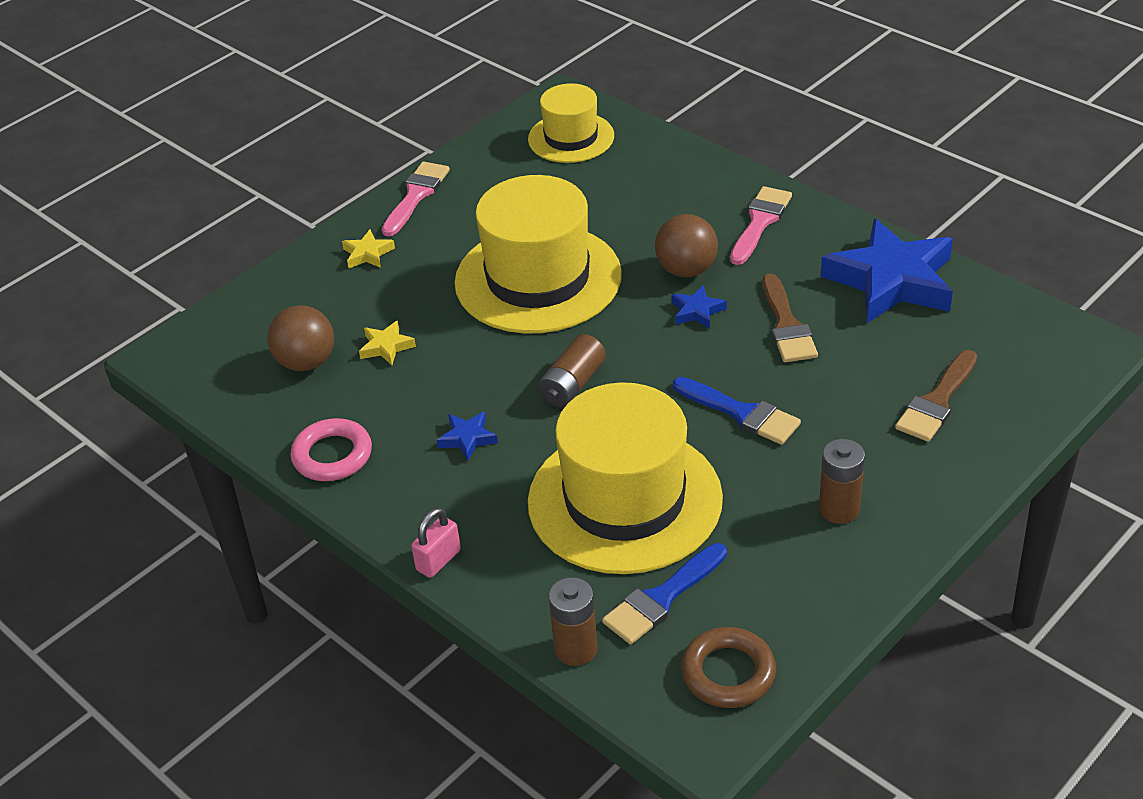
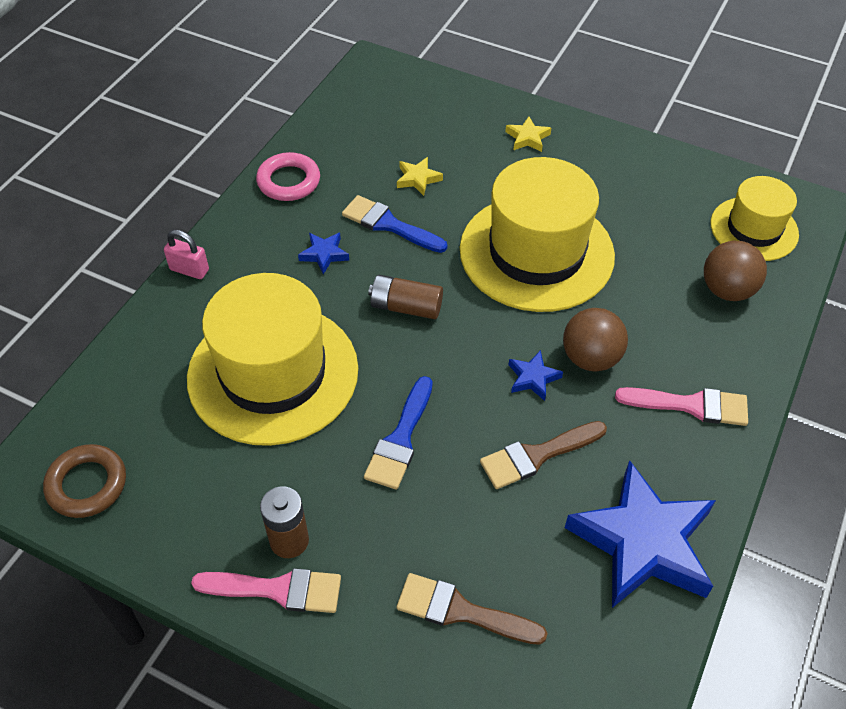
camera: 70 degrees right, 10 degrees up
(306, 362) = (386, 139): brown ball -> brown ball (727, 290)
(416, 195) = (616, 146): pink brush -> pink brush (277, 590)
(576, 649) = (106, 375): brown battery -> none
(662, 598) = (165, 422): blue brush -> blue brush (388, 224)

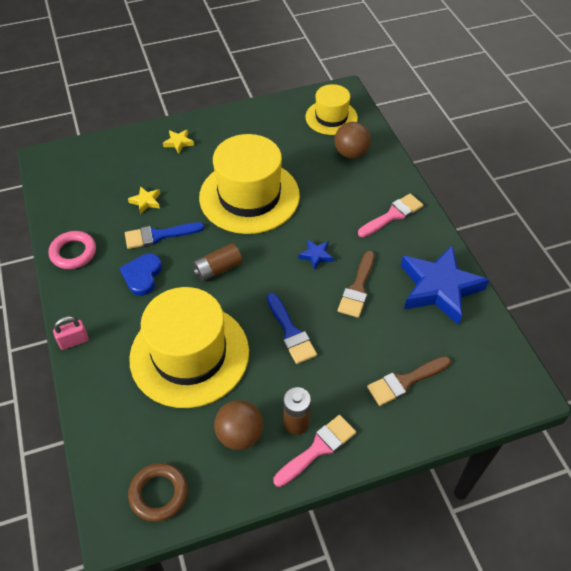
camera: 45 degrees left, 0 degrees up
(324, 254) = (142, 276): blue star -> blue heart
(590, 358) = (330, 227): brown ball -> brown ball (240, 435)

